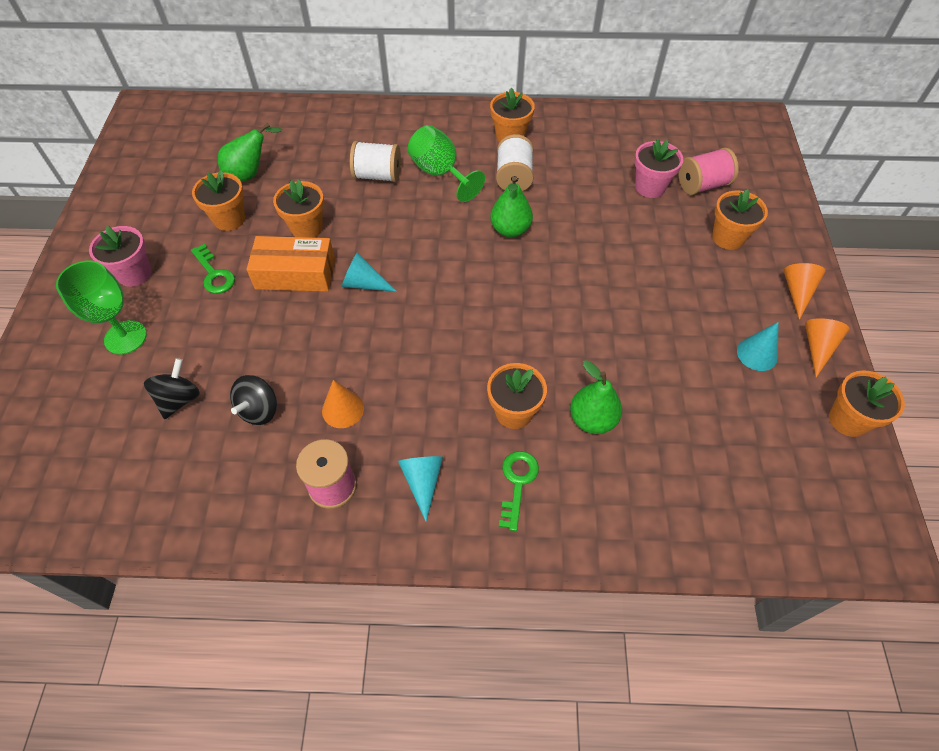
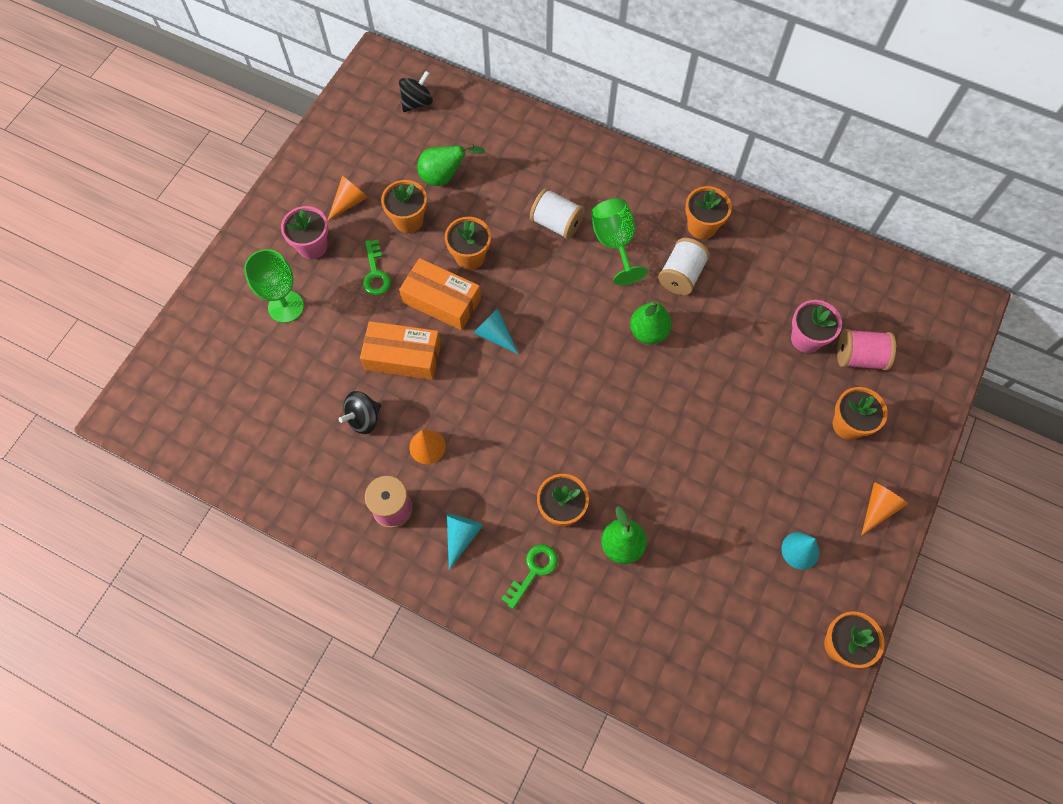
camera: 25 degrees right, 10 degrees up
(179, 399) = (307, 382): black spinning top -> black spinning top (417, 102)
(277, 336) = (403, 356): none -> orange box
(817, 347) = (860, 569): orange cone -> orange cone (349, 202)

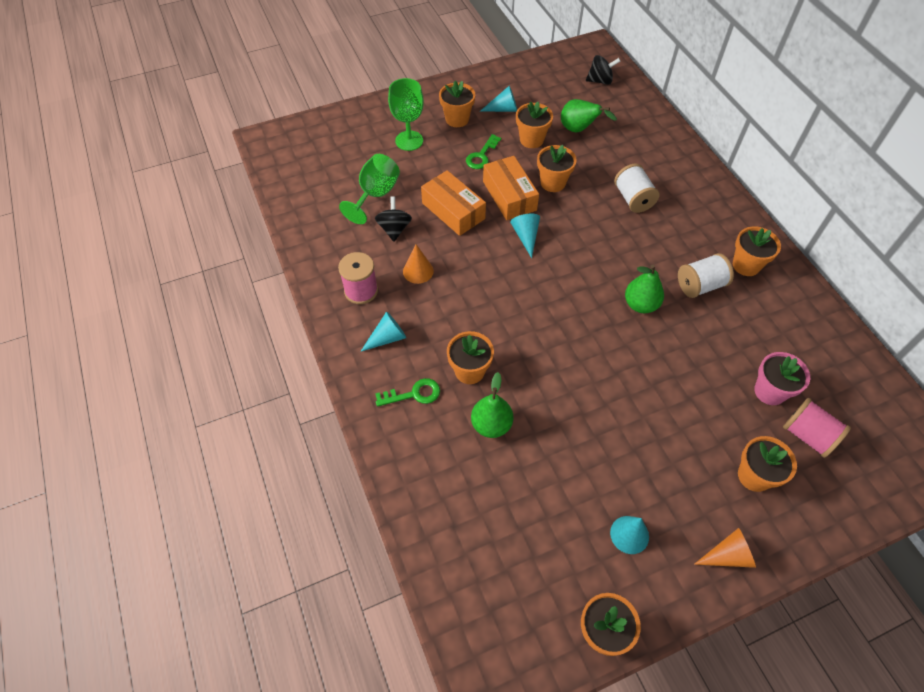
camera: 40 degrees right, 10 degrees down
(312, 246) = (457, 119): pink flower pot -> orange flower pot
(349, 202) = (503, 109): orange cone -> turquoise cone
(363, 418) = (394, 229): black spinning top -> black spinning top turned 90 degrees clockwise
(615, 244) = (665, 236): green goblet -> green goblet (375, 195)

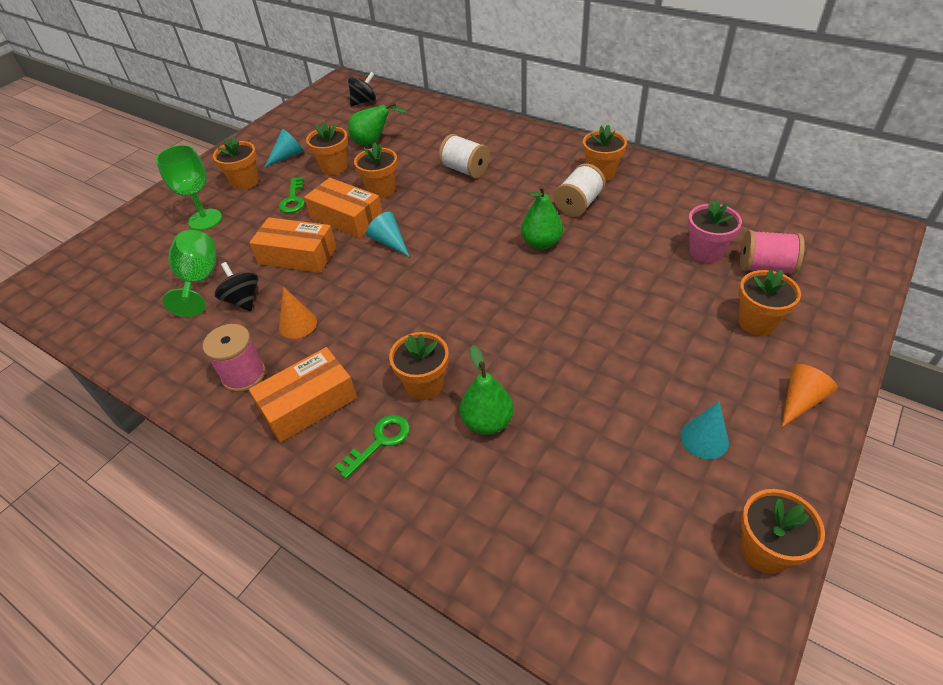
camera: 30 degrees left, 10 degrees down
(387, 338) = (308, 404): turquoise cone -> orange box

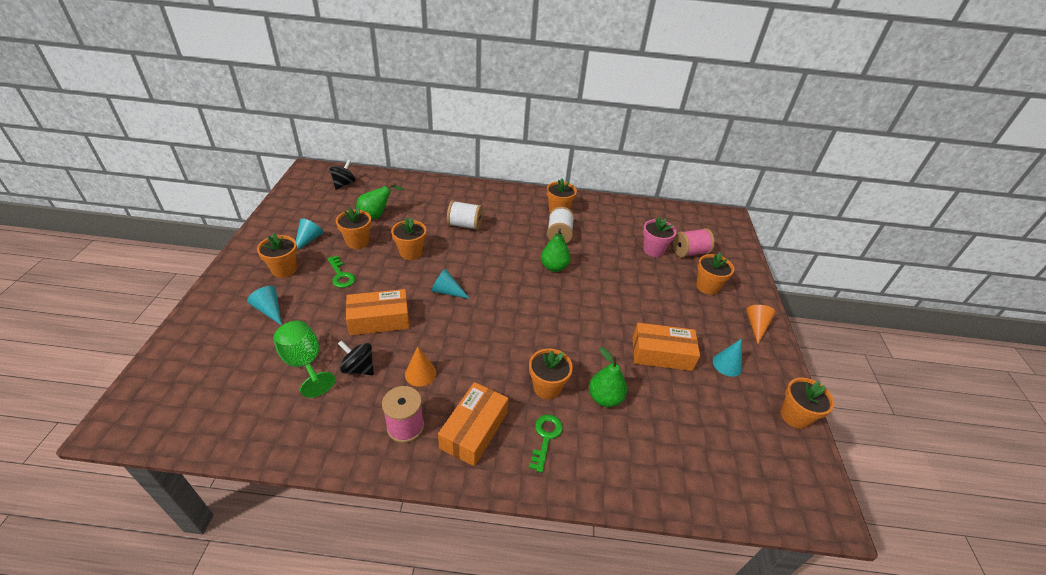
camera: 35 degrees left, 5 degrees down
(205, 219) = (269, 310): green goblet -> turquoise cone
(347, 218) = (399, 280): orange box -> orange box (661, 354)

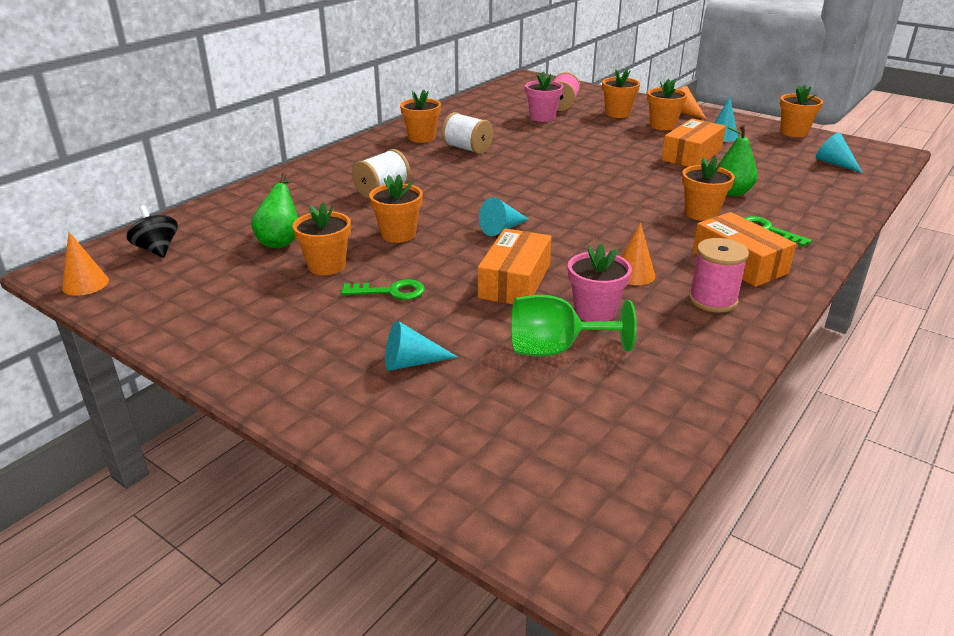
camera: 55 degrees left, 10 degrees down
(284, 269) = (323, 335): orange flower pot -> orange flower pot (662, 125)
(300, 181) = (85, 284): none -> orange cone
(308, 240) = (270, 303): turquoise cone -> turquoise cone (834, 163)
(358, 368) = (595, 312): black spinning top -> pink flower pot
(554, 267) = (520, 165): green pear -> none

